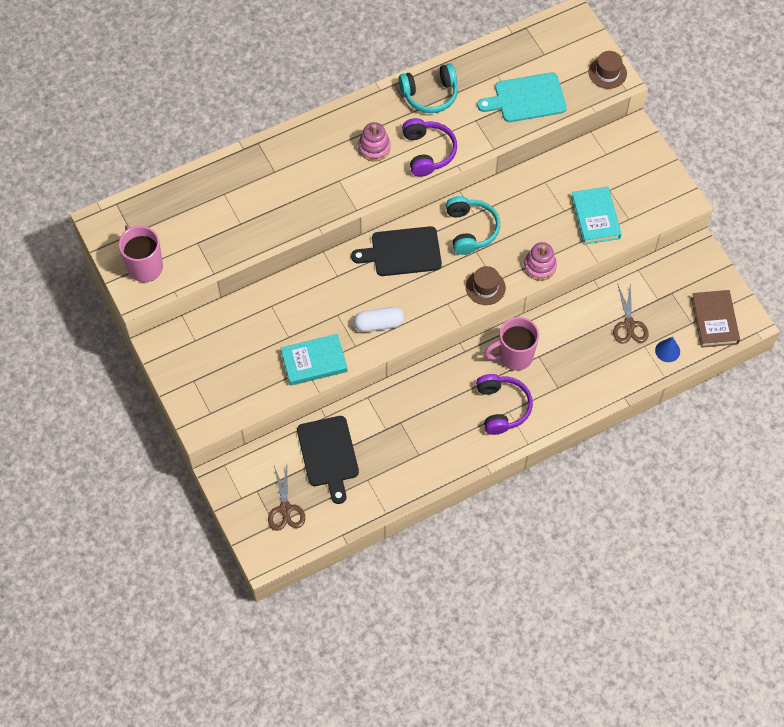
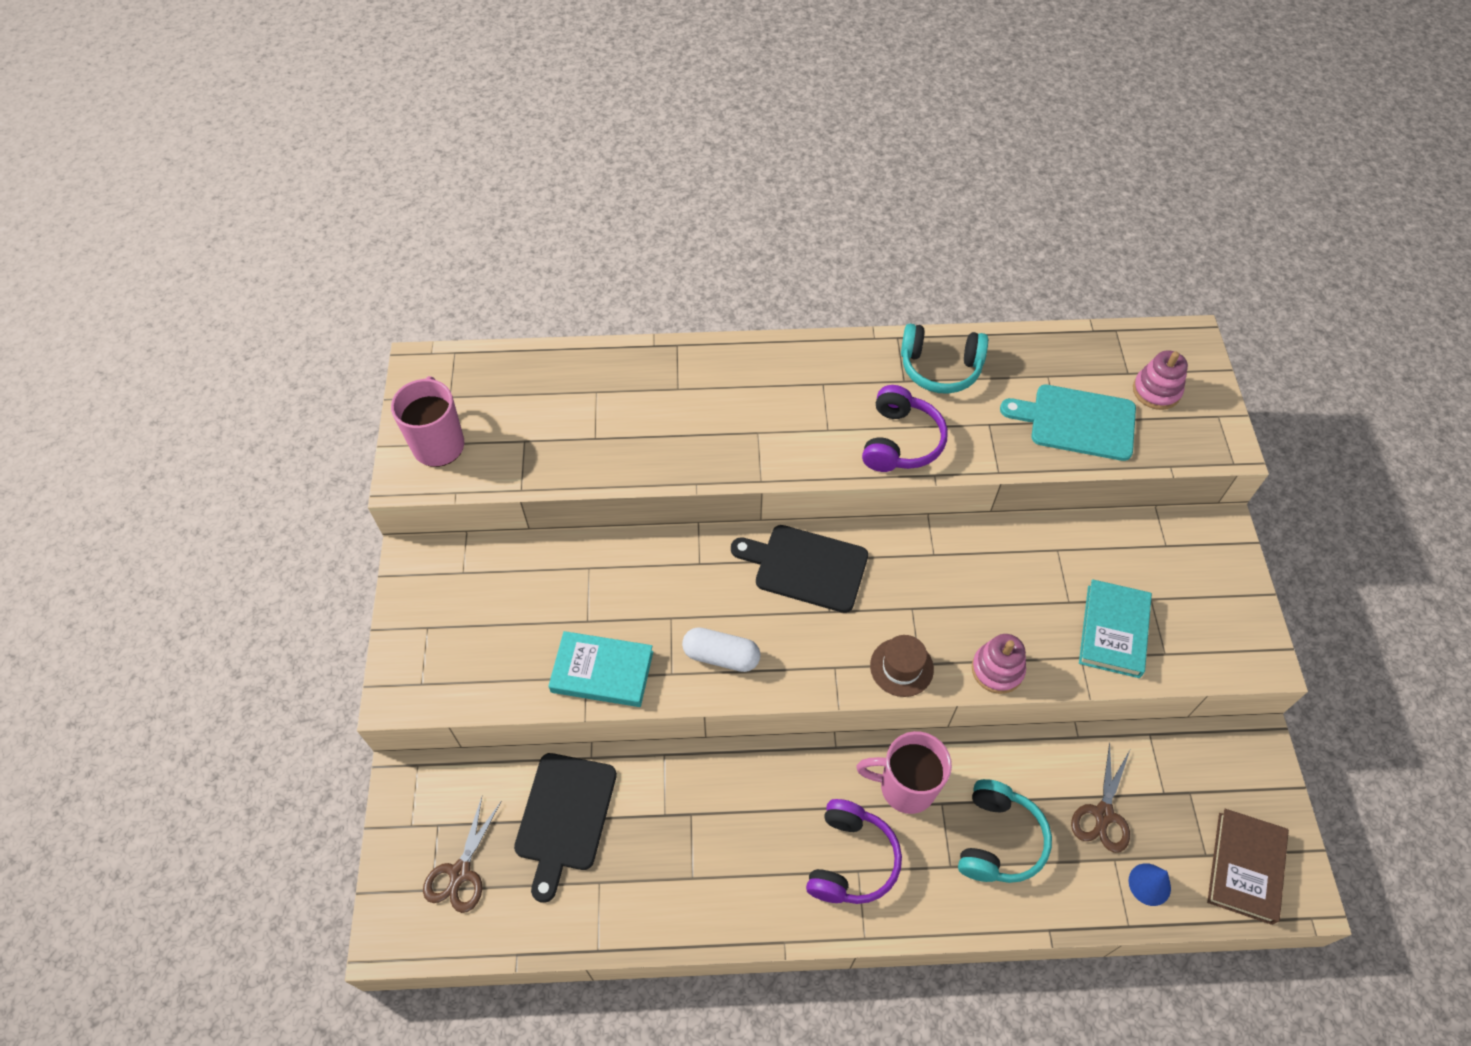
camera: 25 degrees right, 5 degrees down
(374, 148) = (828, 408): pink stacking toy -> pink stacking toy (1156, 391)
(471, 230) = (918, 575): turquoise headphones -> turquoise headphones (998, 840)
(607, 73) = (1213, 430): brown hat -> none

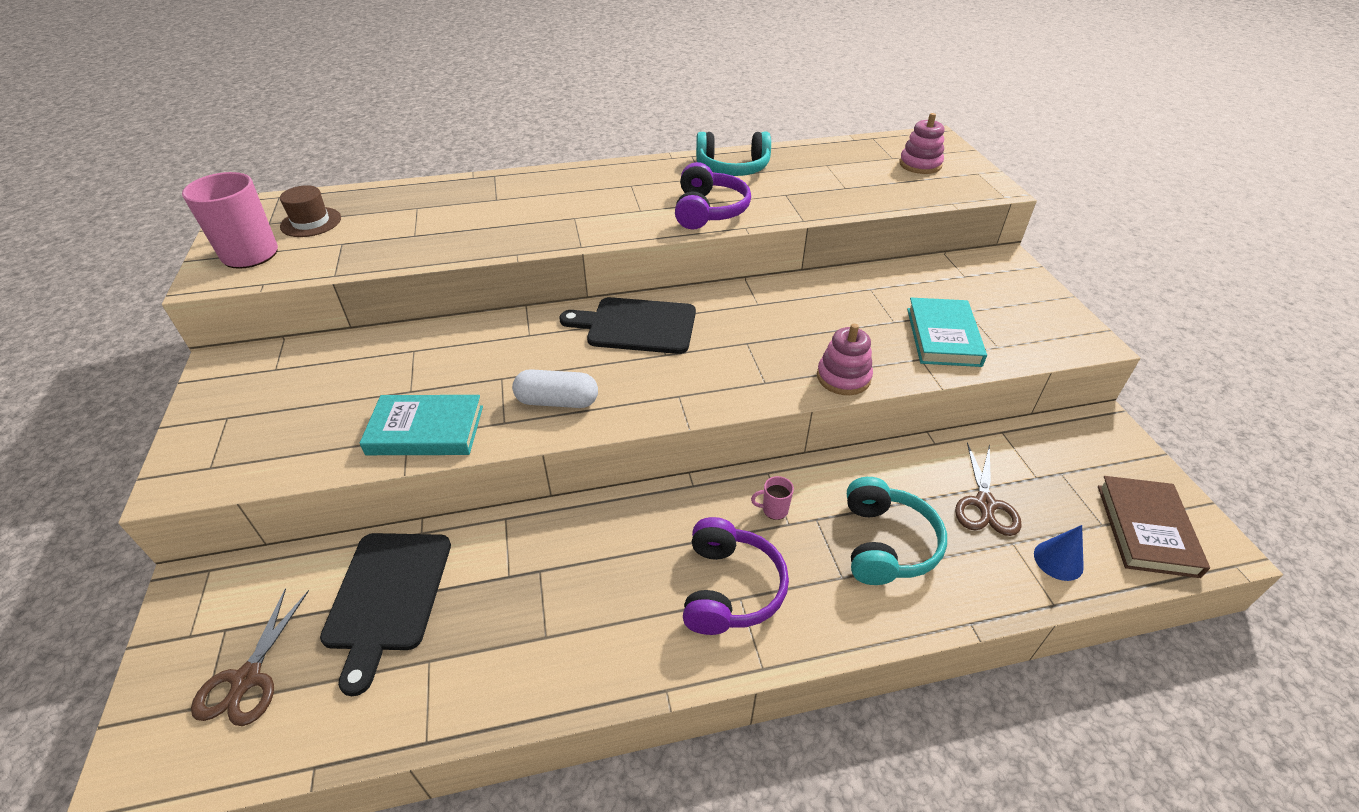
camera: 10 degrees left, 15 degrees down
(901, 667) = (747, 387): brown hat -> brown hat (311, 222)
(905, 787) = (774, 510): pink mug -> pink mug, size x0.42
(1077, 422) = (861, 186): turquoise cutting board -> none

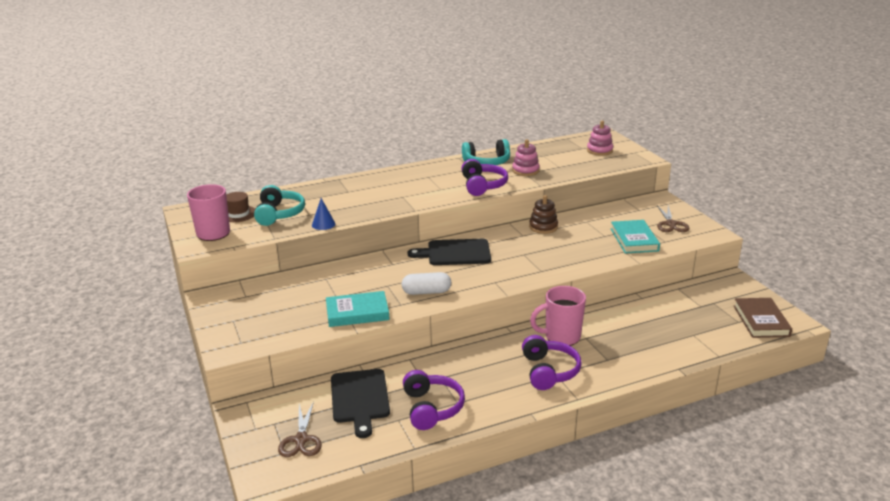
camera: 10 degrees left, 15 degrees down
(496, 642) = (432, 408): none -> purple headphones
(774, 510) = (561, 337): pink mug -> pink mug, size x2.36
(796, 292) = (543, 227): none -> brown stacking toy
(843, 377) = (584, 264): pink stacking toy -> pink stacking toy (525, 170)
(886, 543) = (626, 343): turquoise headphones -> turquoise headphones (279, 214)
(985, 504) = (675, 320): brown scissors -> brown scissors (671, 224)
(1058, 560) = (718, 339): blue cone -> blue cone (323, 224)

